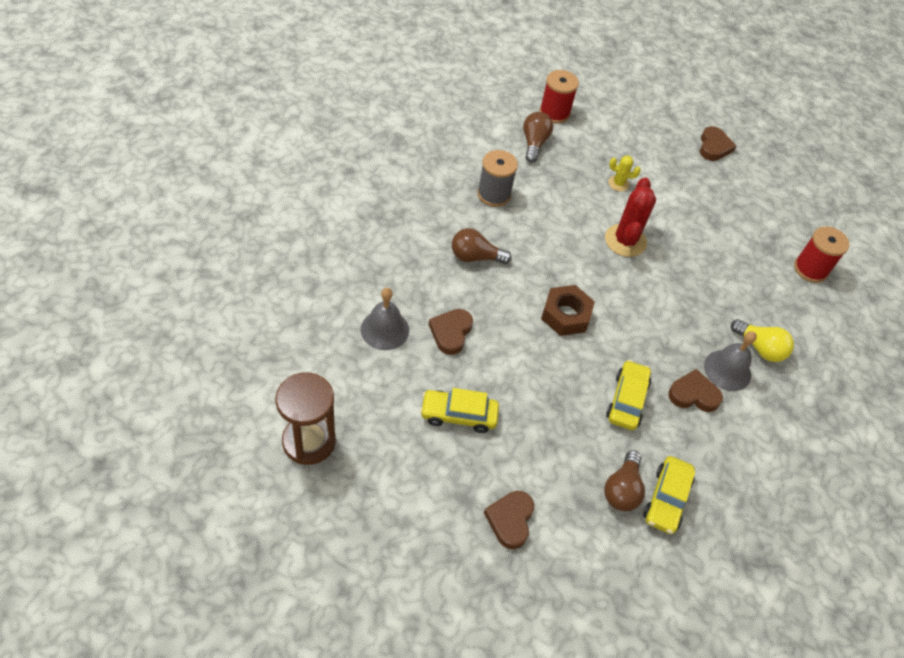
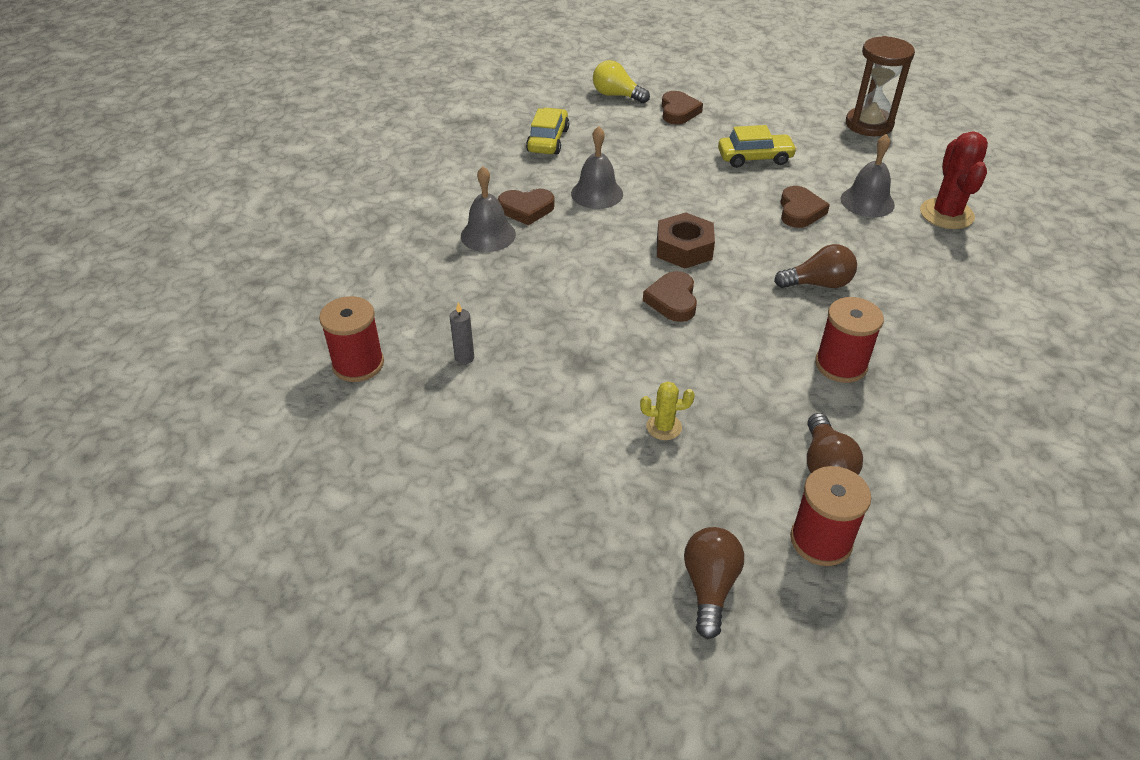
camera: 175 degrees right, 10 degrees down
(494, 194) = (841, 365): grey spool -> red spool
(622, 489) = (589, 140): brown light bulb -> brown light bulb (710, 587)
(625, 241) = (633, 344): red cactus -> red cactus (946, 214)
(627, 400) = (597, 193): yellow car -> grey bell
(714, 147) = (503, 547): brown heart -> brown heart (672, 300)
(740, 257) = (464, 358): none -> grey candle
(760, 348) = (447, 261): yellow light bulb -> yellow light bulb (617, 95)

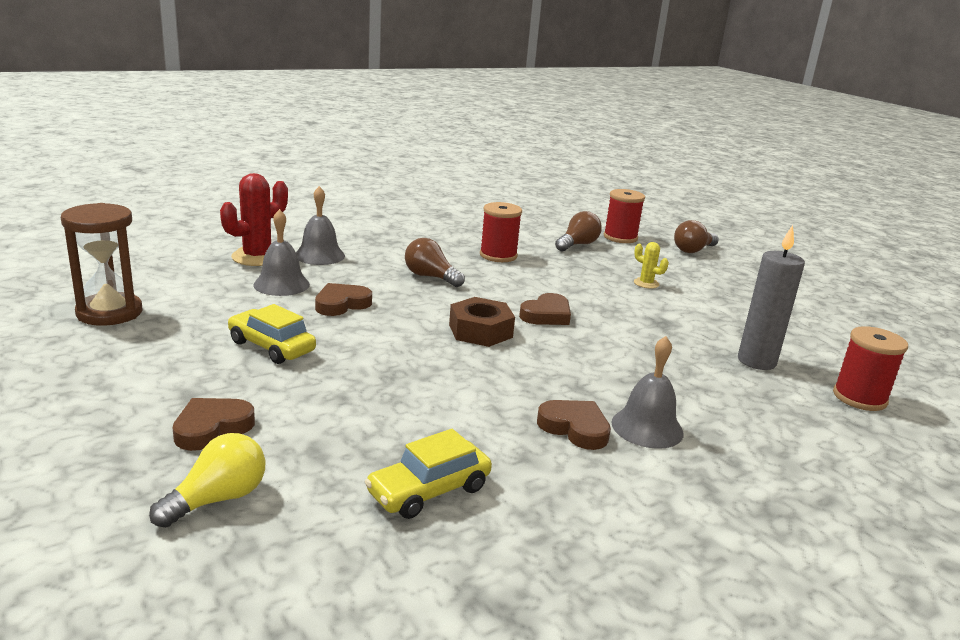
camera: 140 degrees left, 20 degrees down
(464, 358) = (756, 361): grey candle -> grey candle, size x2.08
(597, 193) = (478, 402): grey bell -> grey bell (319, 255)
(617, 95) = (218, 499): yellow light bulb -> yellow light bulb turned 120 degrees counterclockwise

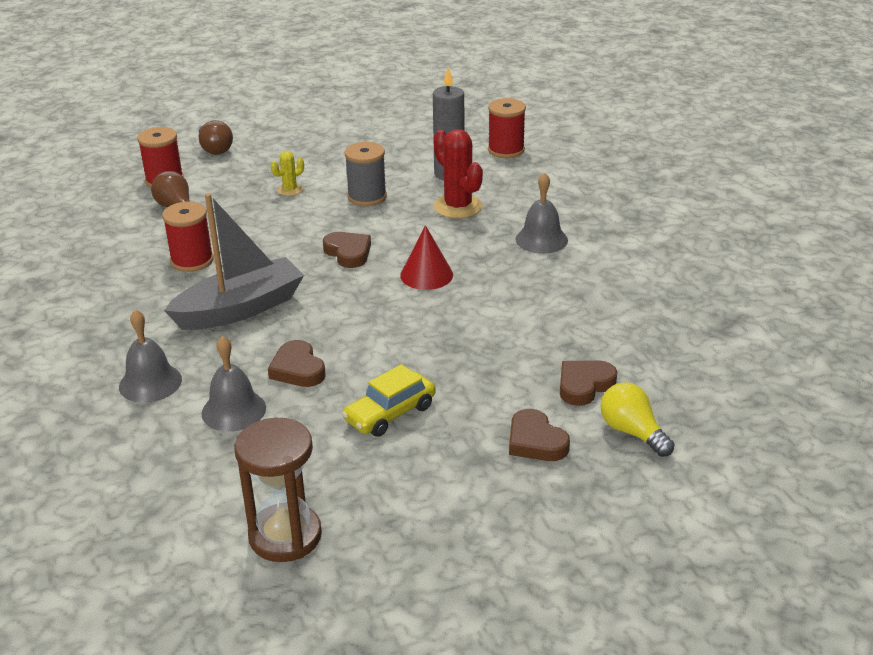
camera: 75 degrees left, 10 degrees up
(257, 257) = (140, 431): red cactus -> red cactus (458, 207)
(429, 491) = (619, 338): yellow car -> none
(430, 277) = (240, 309): brown light bulb -> grey boat
(480, 331) = (375, 292): brown nut -> none
(524, 355) = (426, 275): none -> red cone
(575, 428) = (541, 269): brown heart -> brown heart (584, 385)
(663, 318) = (367, 197): none -> grey spool

